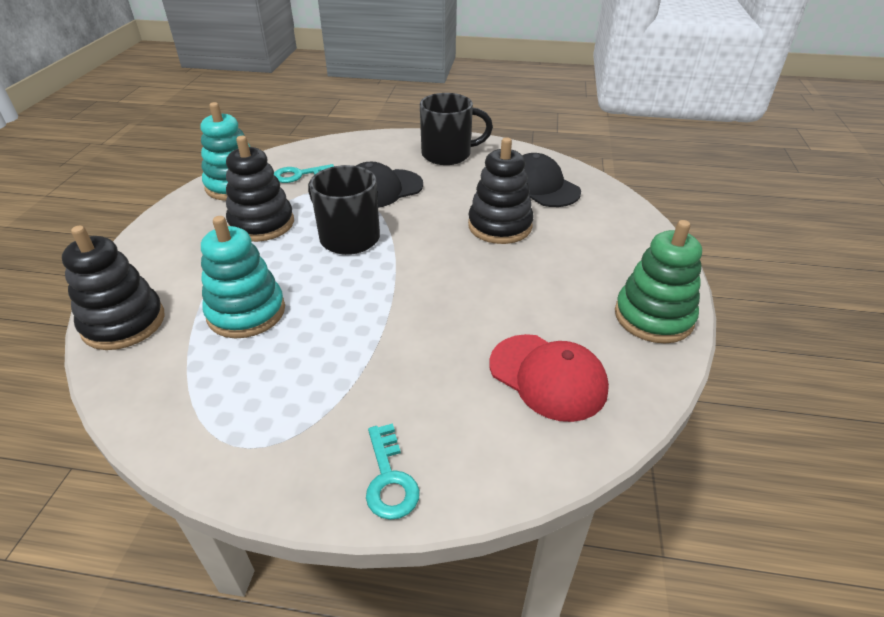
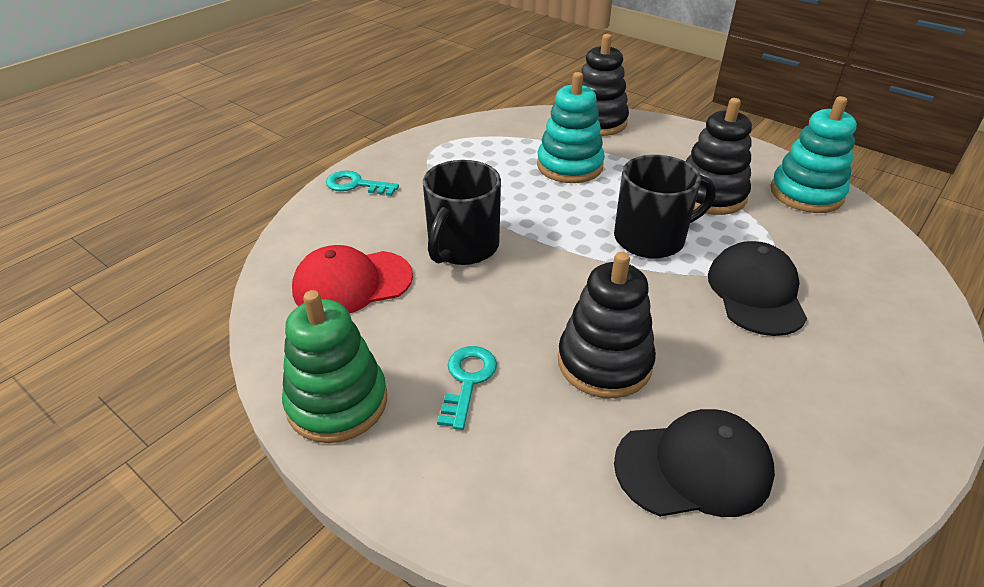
camera: 120 degrees right, 0 degrees up
(298, 175) = (821, 239): turquoise key -> turquoise key (467, 380)
(448, 154) = (855, 400): black mug -> black mug (462, 247)

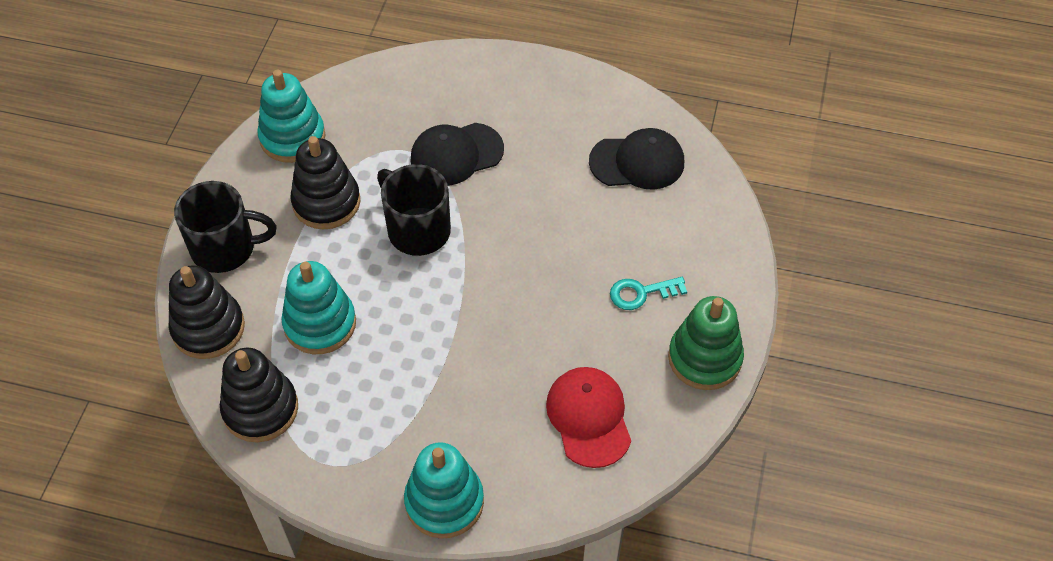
camera: 115 degrees left, 15 degrees up
(352, 283) = (589, 417): red cap -> red cap turned 150 degrees counterclockwise
(356, 185) = (444, 502): turquoise key -> turquoise stacking toy
(462, 247) = (499, 359): black mug -> black mug (225, 248)
(604, 362) = (579, 223): black stacking toy -> black stacking toy (260, 409)
(693, 467) = (637, 162): black cap -> black cap turned 120 degrees clockwise

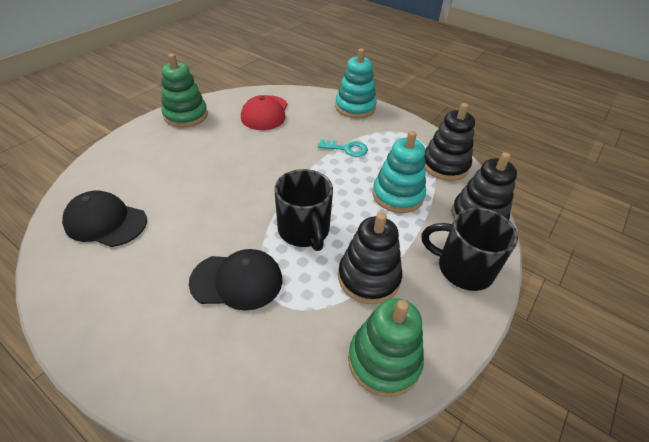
camera: 160 degrees left, 10 degrees down
(292, 137) = (384, 360): turquoise stacking toy -> green stacking toy
(641, 293) = (188, 149): turquoise key -> turquoise key (347, 149)

